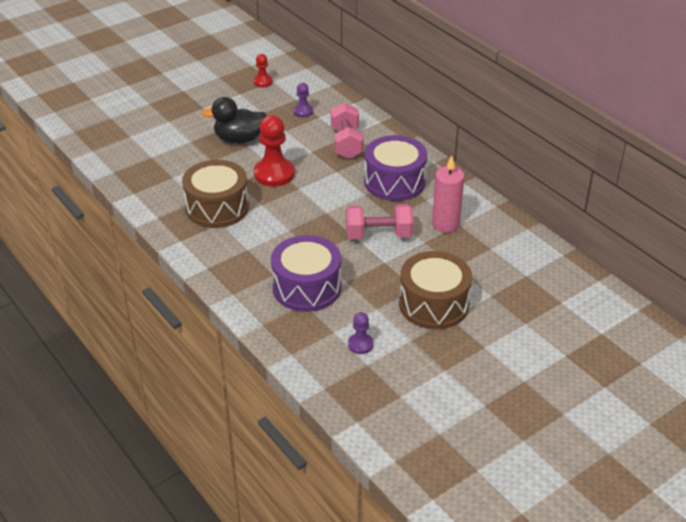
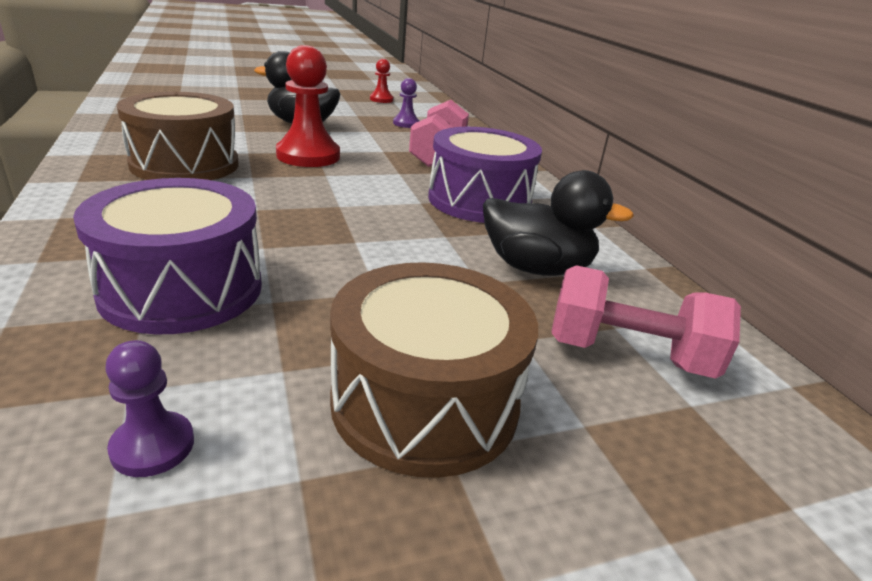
camera: 15 degrees right, 10 degrees down
(378, 235) = (400, 251): pink dumbbell -> pink dumbbell (628, 354)
(445, 224) = (536, 268): pink candle -> black duck

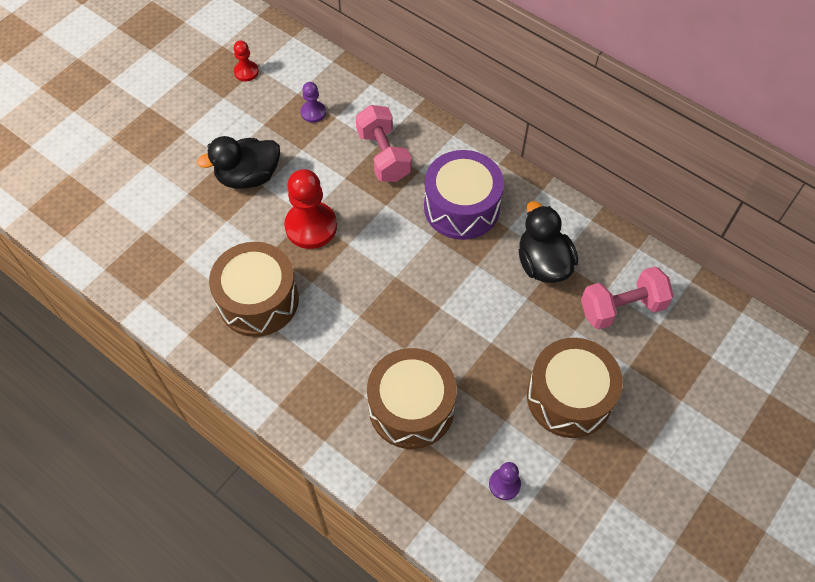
camera: 30 degrees left, 30 degrees up
(182, 289) = (411, 407): purple drum -> brown drum
(536, 268) = (543, 263): black duck -> black duck turned 90 degrees counterclockwise

